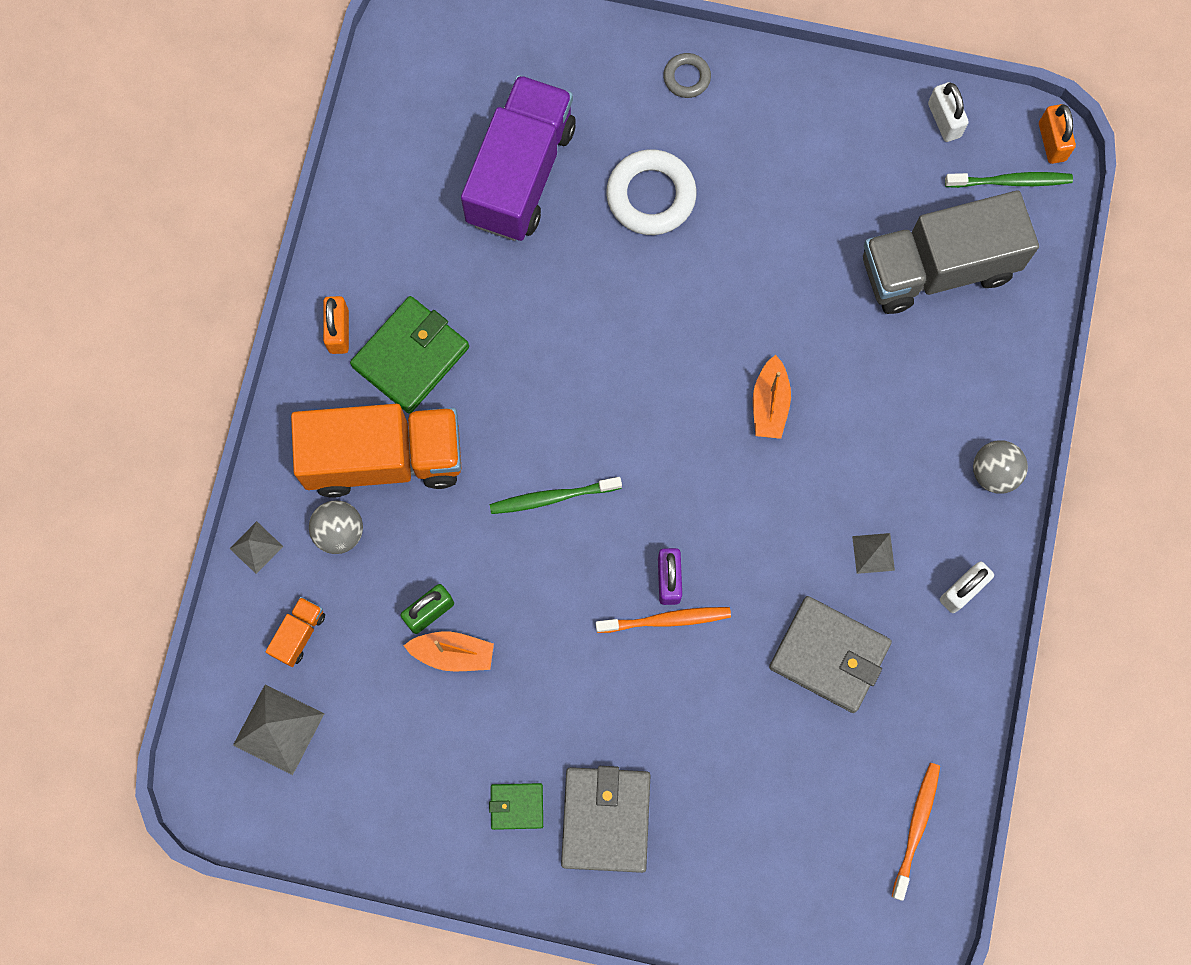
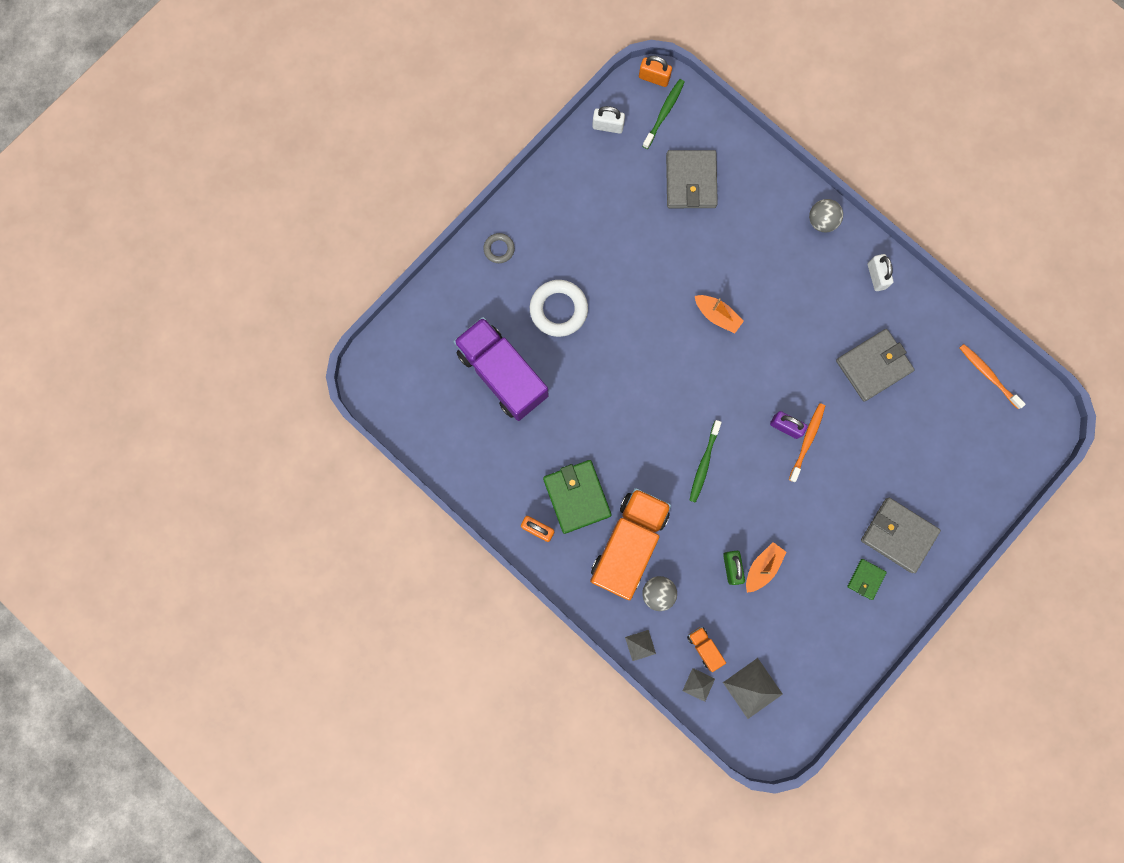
camera: 60 degrees left, 5 degrees up
(873, 553) = (830, 310): grey pyramid -> grey pyramid (698, 684)
(937, 268) = (691, 181): grey truck -> grey wallet

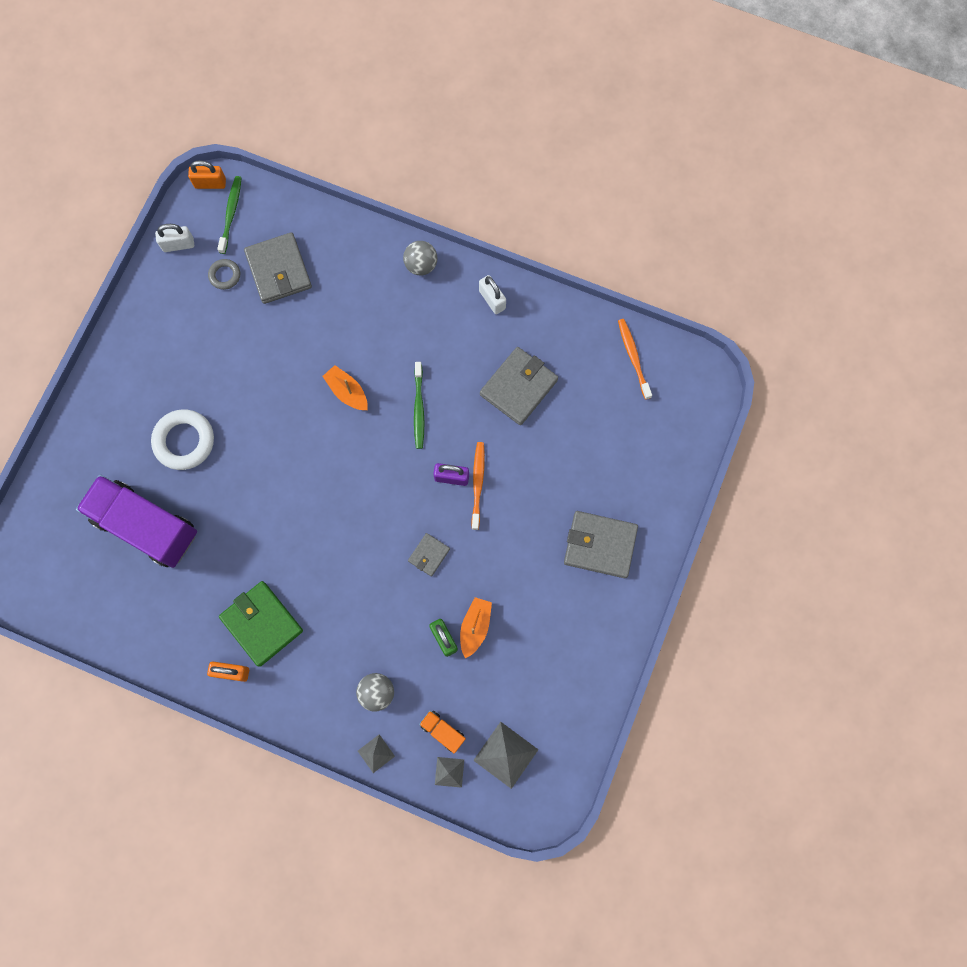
camera: 20 degrees left, 5 degrees down
(499, 249) = (104, 402): grey ring -> grey ring (225, 275)
(629, 544) = (331, 653): orange truck -> none
(704, 464) = (381, 544): green toothbrush -> green toothbrush (419, 409)
(717, 315) = (347, 392): orange boat -> orange boat turned 150 degrees counterclockwise
(742, 489) = (429, 555): none -> grey wallet
(866, 579) = (582, 601): green wallet -> none
(988, 375) = (633, 357): orange toothbrush -> orange toothbrush turned 45 degrees clockwise

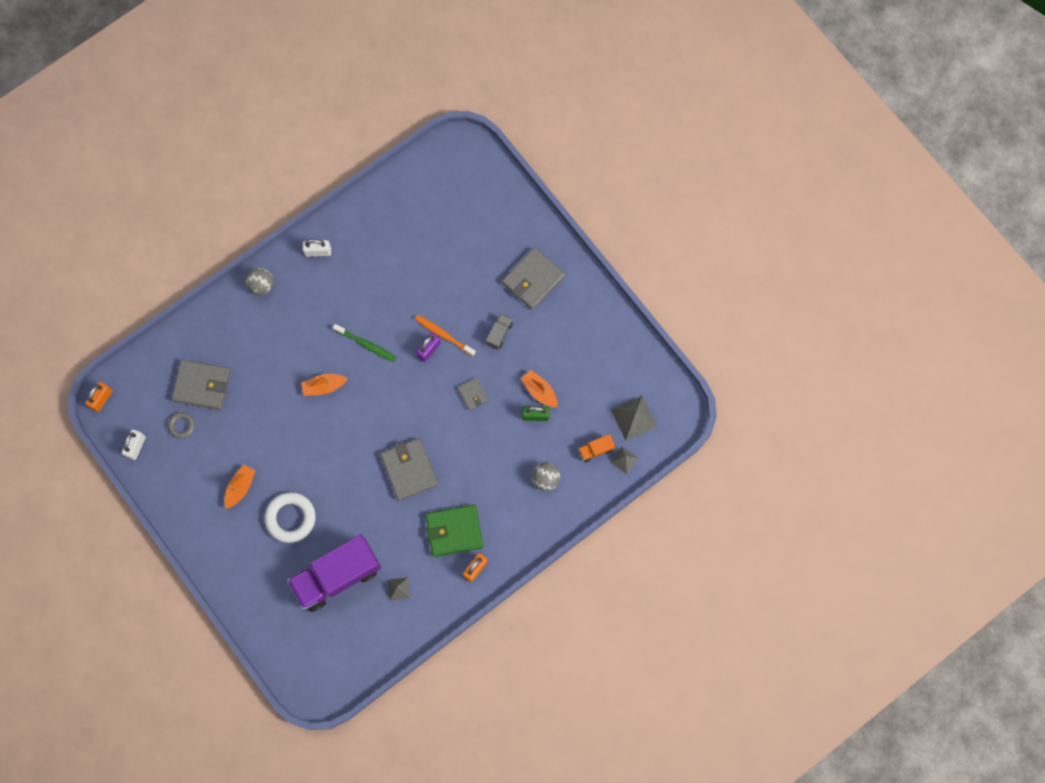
camera: 60 degrees left, 0 degrees up
(190, 371) = (240, 487): none -> orange boat
(231, 213) = (135, 396): green toothbrush -> none
(376, 753) = (585, 501): grey pyramid -> grey pyramid (399, 588)
(515, 543) = (499, 334): none -> grey truck
(518, 387) = (392, 270): grey wallet -> grey wallet (409, 469)
(633, 357) = (418, 183): orange toothbrush -> none

